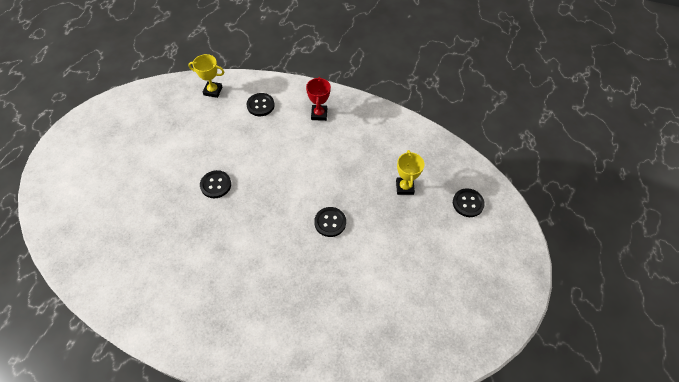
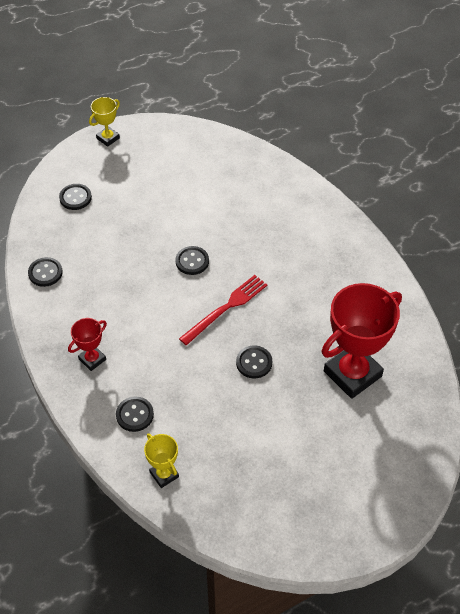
camera: 135 degrees left, 5 degrees down
(138, 228) = (352, 374): none -> red trophy
(270, 207) = (226, 308): none -> red fork
(404, 187) = (104, 242): yellow trophy -> yellow trophy (108, 138)
(412, 139) = (45, 273): none -> black button

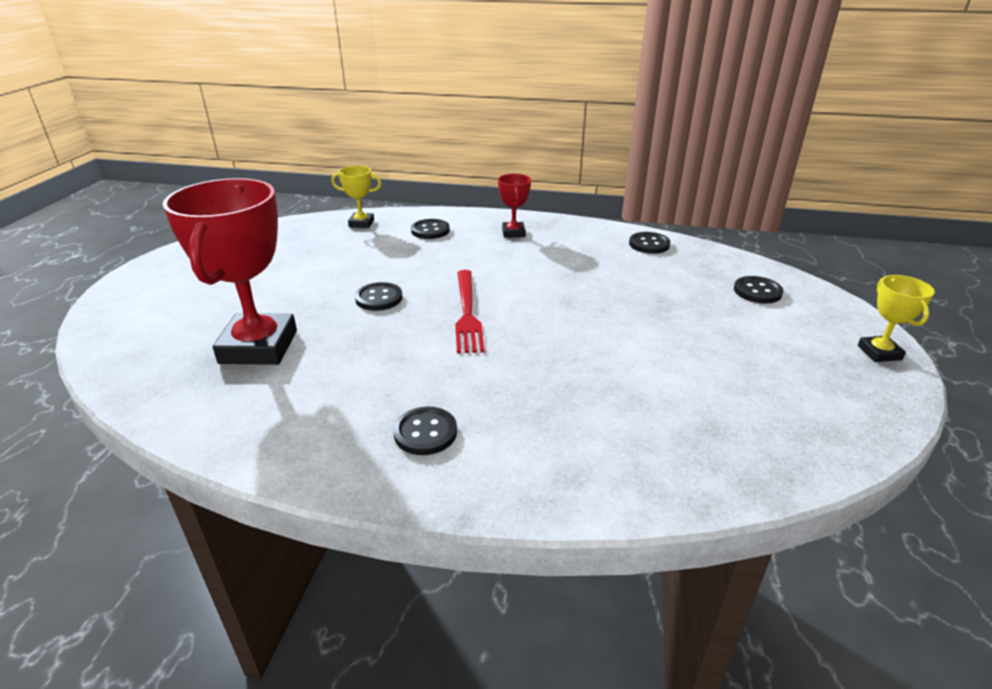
camera: 130 degrees right, 20 degrees down
(192, 261) = (563, 321): black button -> black button (425, 432)

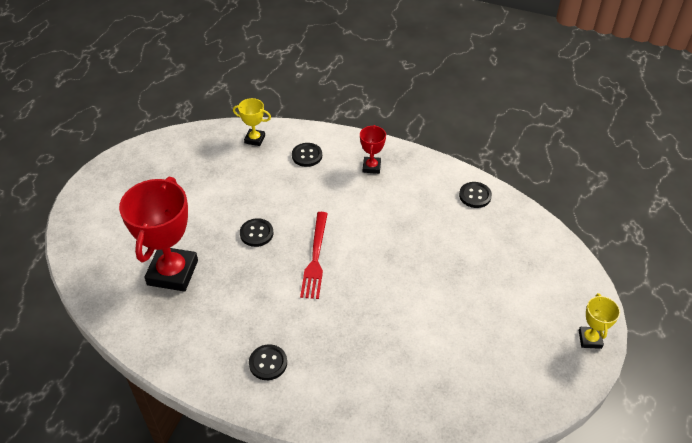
camera: 10 degrees right, 15 degrees up
(757, 291) = (535, 264): black button -> none

